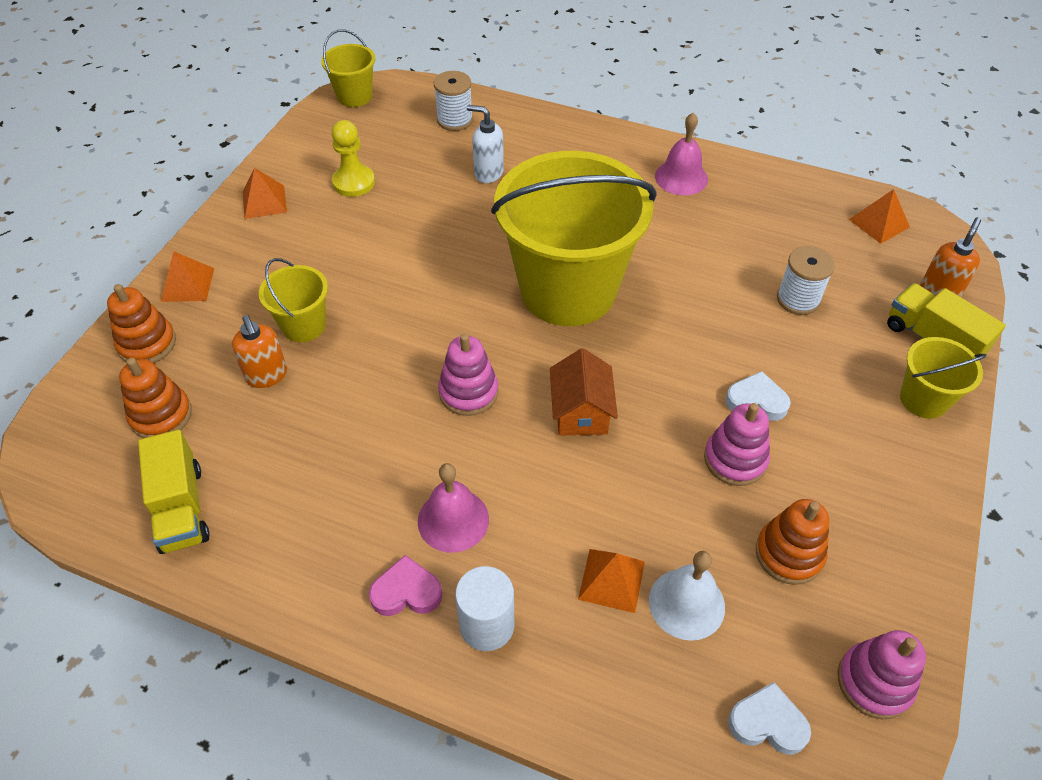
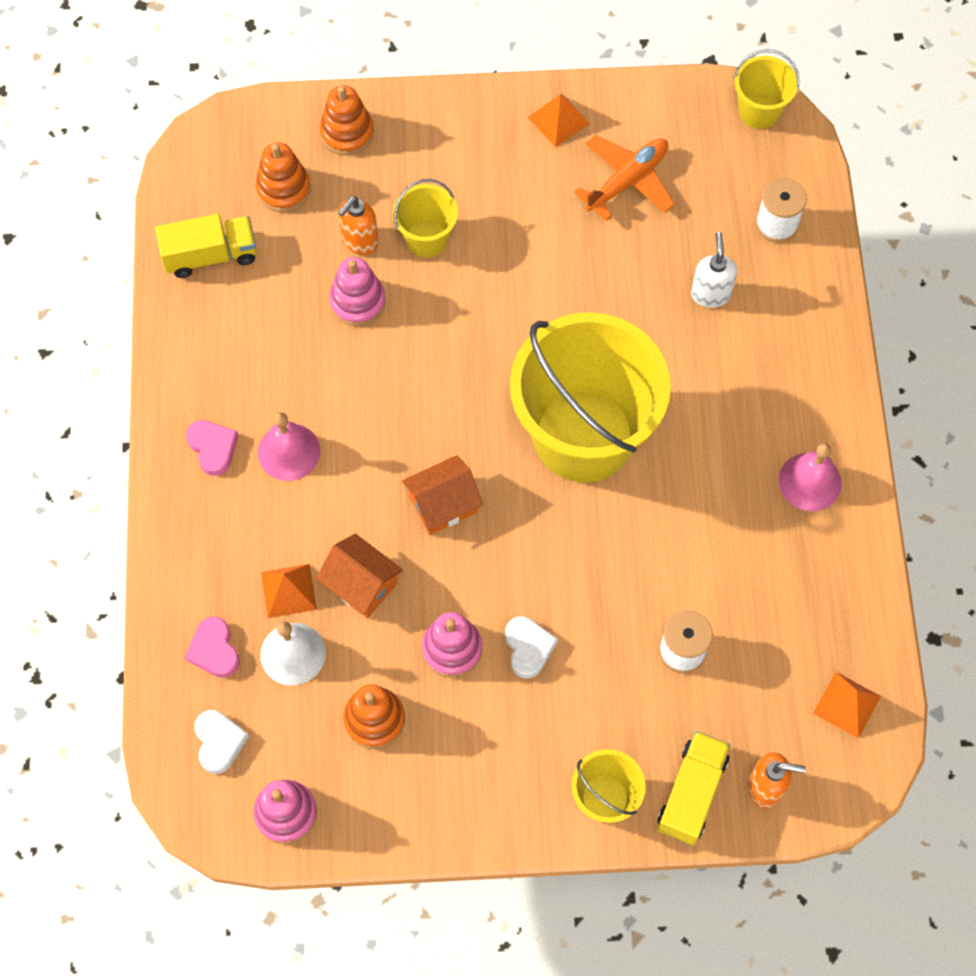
camera: 65 degrees right, 15 degrees up
(181, 508) = (210, 255): yellow truck -> yellow truck turned 150 degrees counterclockwise
(187, 284) = (425, 121): orange pyramid -> none
(354, 182) = (627, 181): yellow pawn -> orange plane
(468, 392) = (420, 405): pink stacking toy -> pink stacking toy (357, 302)
(487, 625) = (211, 516): white cylinder -> none
(634, 510) = (361, 584): none -> orange house
(651, 684) = (214, 650): none -> pink heart

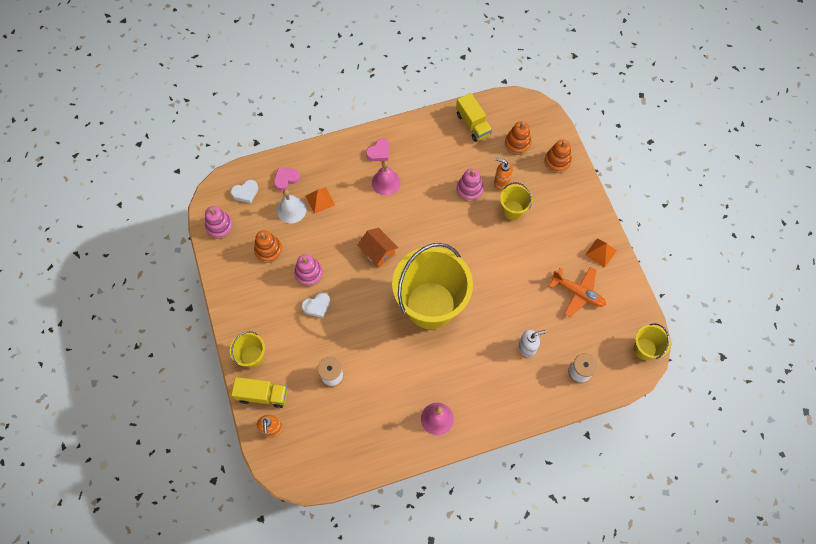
camera: 75 degrees right, 0 degrees up
(361, 584) = (330, 228): orange house -> none
(846, 704) = (322, 460): orange pyramid -> none

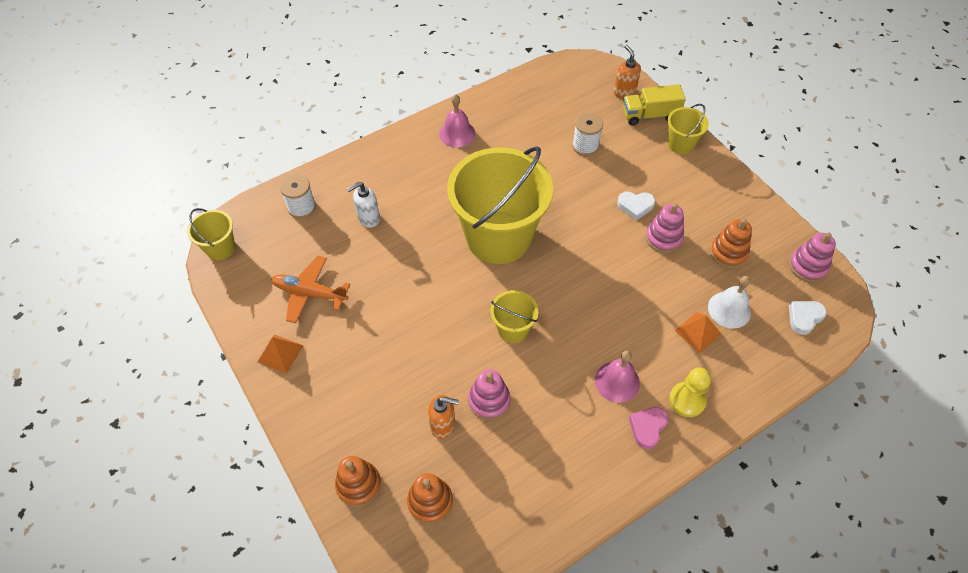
camera: 165 degrees right, 10 degrees down
(286, 179) = (761, 350): pink heart -> none
(317, 306) = (635, 206): white heart -> white heart turned 135 degrees counterclockwise
(348, 161) = (687, 400): none -> yellow pawn
(378, 252) = (588, 283): orange house -> none
(473, 124) = (514, 520): yellow truck -> none
(513, 210) = (417, 385): yellow bucket -> yellow bucket (513, 329)

